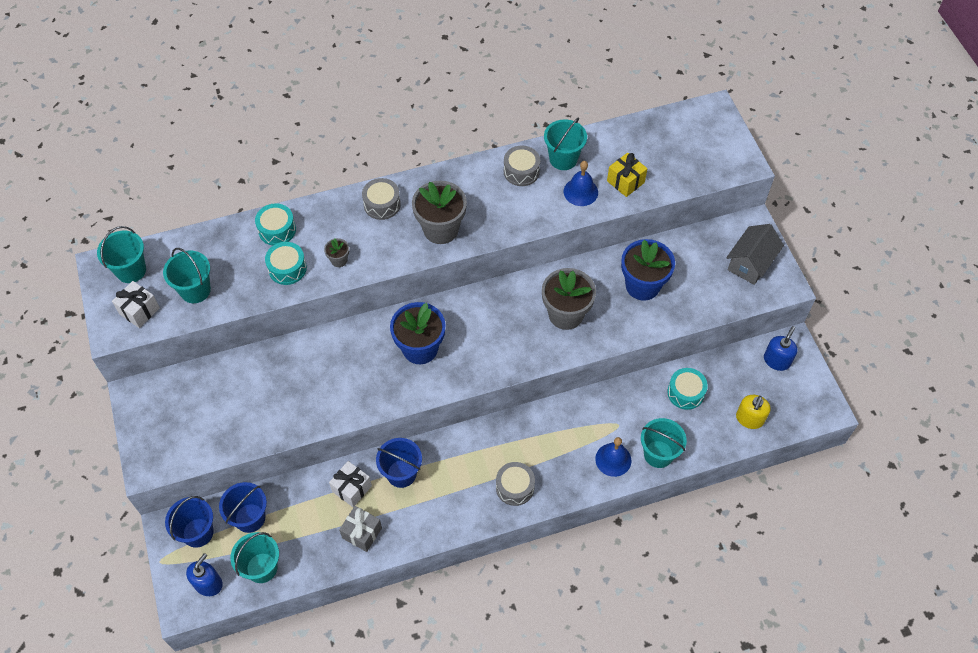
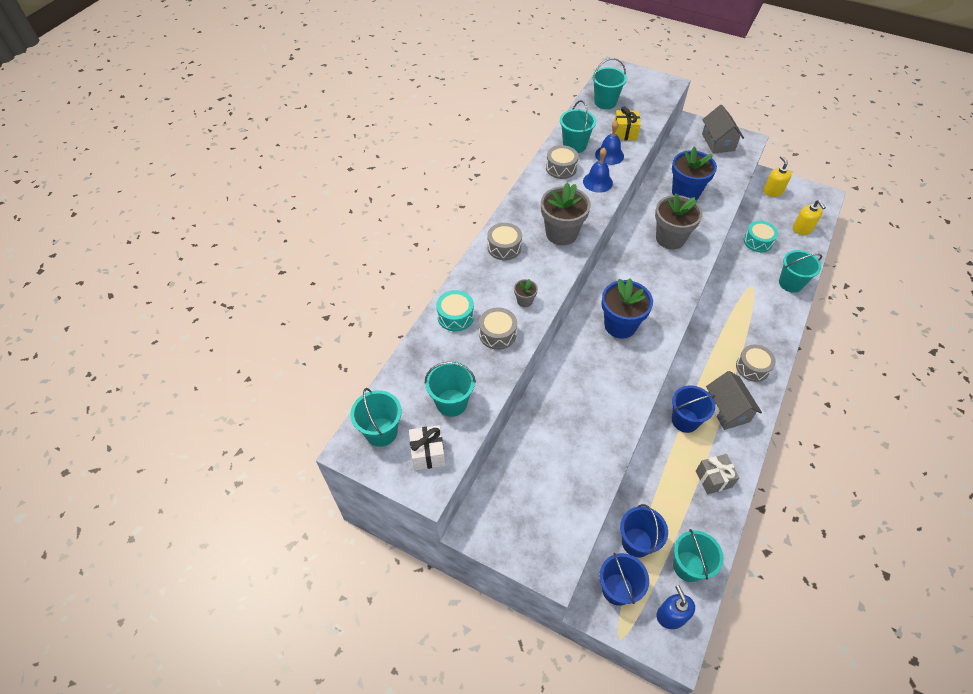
camera: 45 degrees left, 5 degrees down
(287, 268) = (497, 334): turquoise drum -> grey drum
(352, 488) = (670, 458): white gift -> none
(445, 497) = (727, 409): none -> grey house
(613, 459) = (775, 306): blue bell -> blue bell (597, 182)
(652, 137) = (605, 102): none -> turquoise bucket
(777, 360) = (773, 191): blue soap dispenser -> yellow soap dispenser

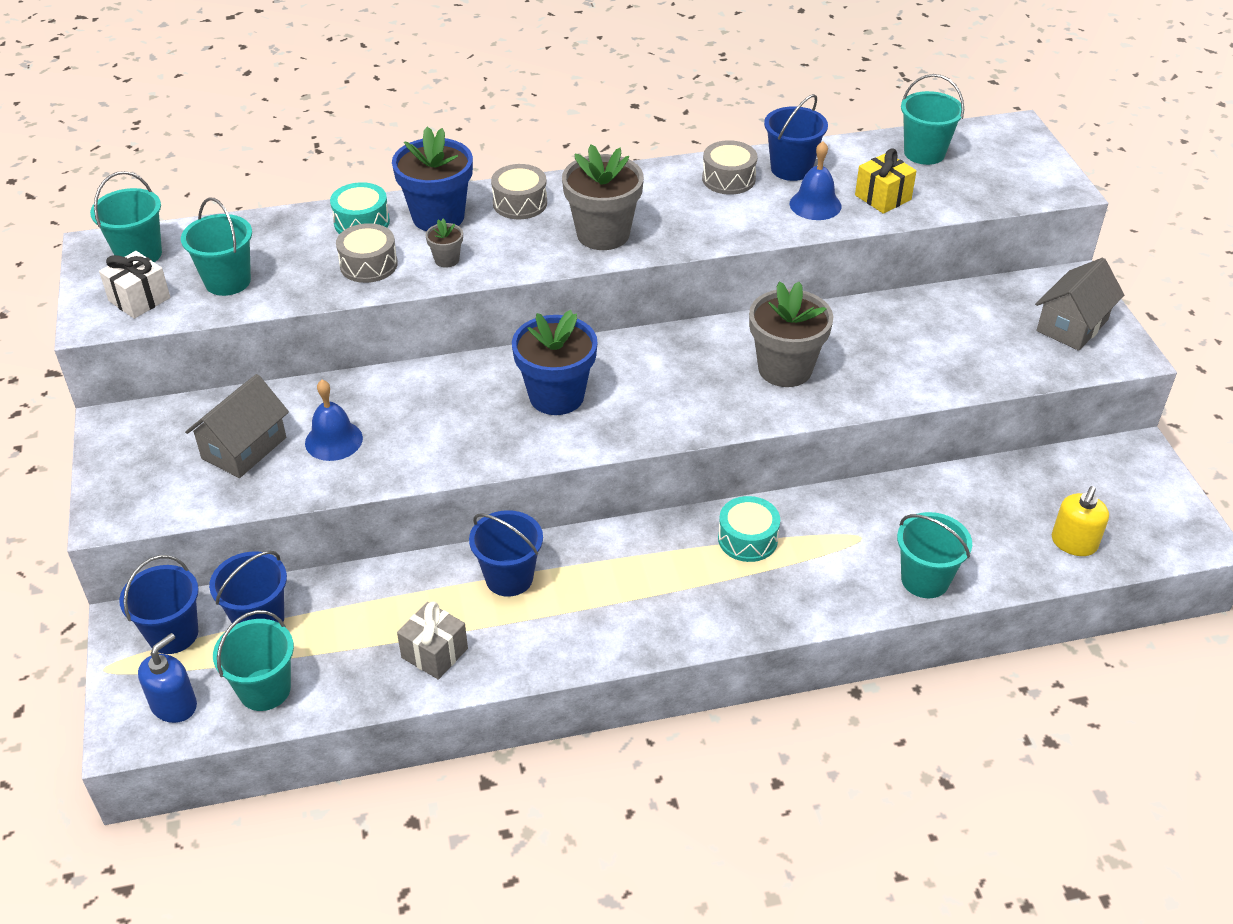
camera: 50 degrees right, 10 degrees down
(574, 145) = (791, 169): turquoise bucket -> blue bucket
(597, 182) = (744, 219): blue bell -> blue bell (333, 440)
(685, 192) = (905, 342): blue flower pot -> blue flower pot (438, 217)
(727, 409) = (576, 614): grey house -> grey house (244, 448)
(752, 367) = (689, 608): grey drum -> none
(758, 241) = (970, 502): turquoise drum -> turquoise drum (747, 539)
(773, 191) = (1115, 471): yellow soap dispenser -> none

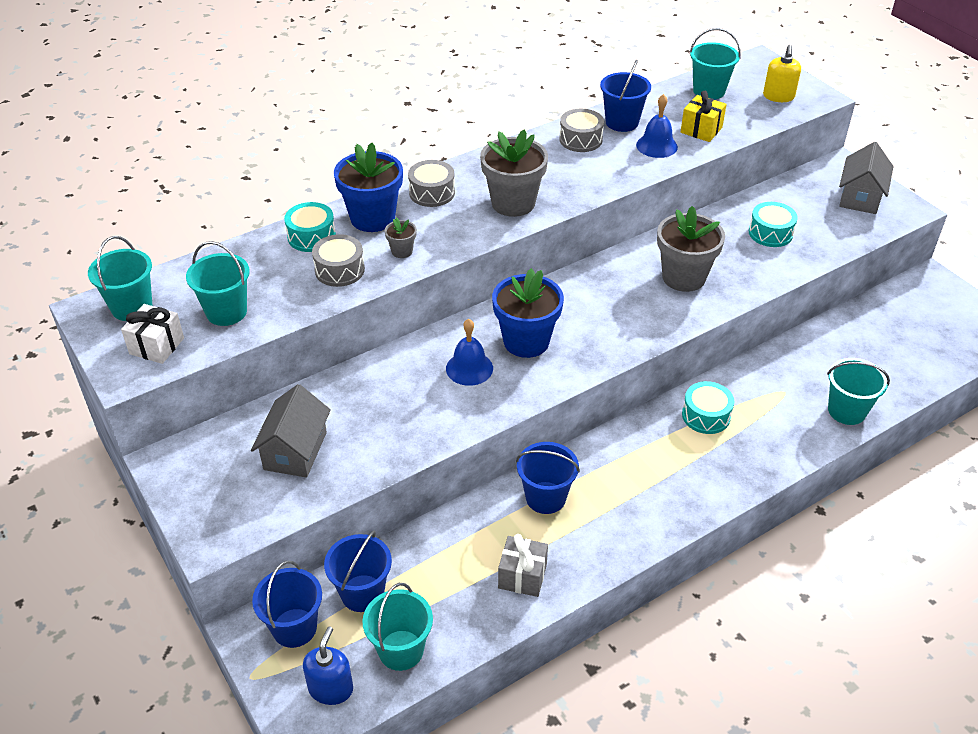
camera: 20 degrees left, 0 degrees up
(333, 440) = (368, 424): blue bell -> blue bell (469, 368)
(926, 342) = (770, 233): none -> turquoise drum
(1073, 543) = (928, 355): yellow soap dispenser -> yellow soap dispenser (778, 96)

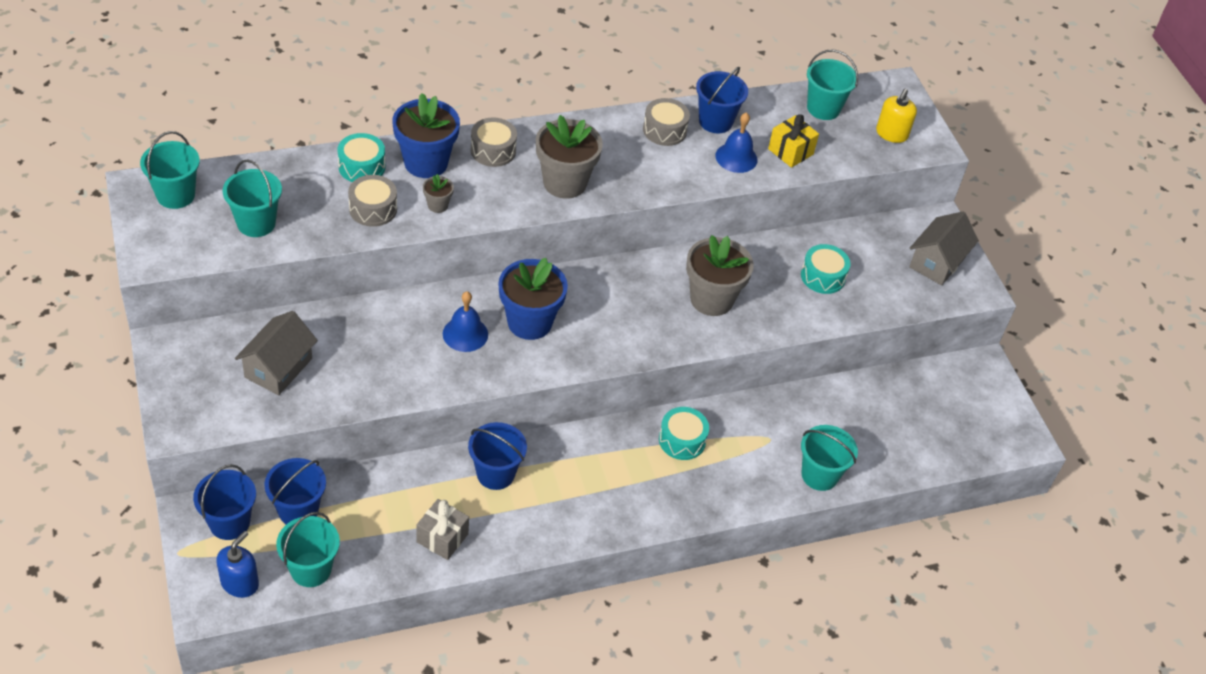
camera: 10 degrees right, 5 degrees up
(157, 346) = (184, 239): white gift -> none

